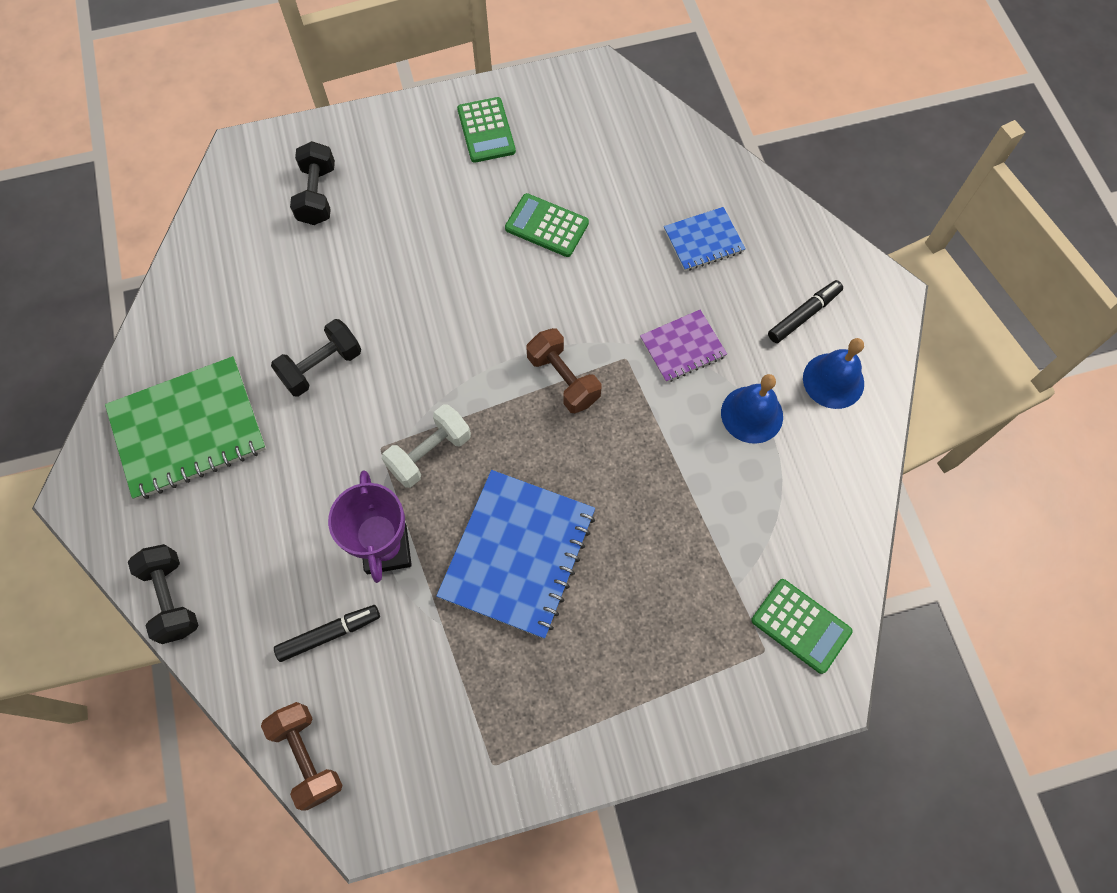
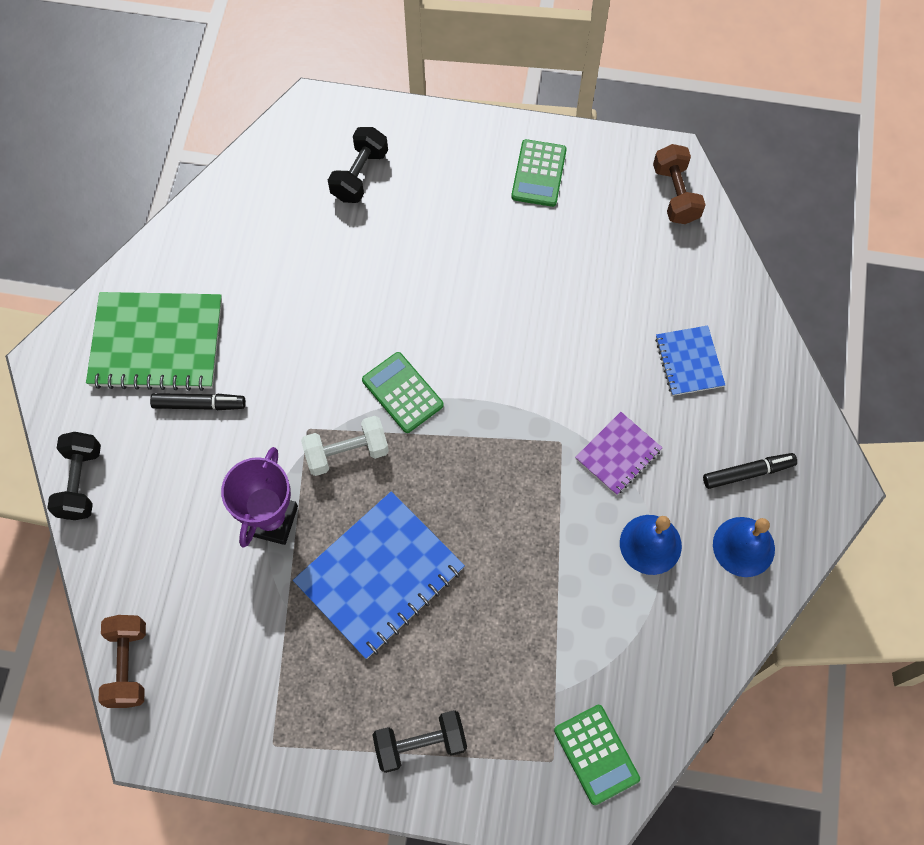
camera: 25 degrees right, 0 degrees up
(321, 366) = (291, 335): black dumbbell -> black dumbbell (420, 743)
(329, 634) = (191, 571): black marker -> black marker (199, 404)
(547, 226) = (550, 287): green calculator -> green calculator (402, 392)
(563, 379) = (495, 437): brown dumbbell -> brown dumbbell (675, 194)
(682, 347) = (618, 454): purple notebook -> purple notebook turned 45 degrees counterclockwise
(703, 240) = (689, 362): blue notebook -> blue notebook turned 75 degrees clockwise

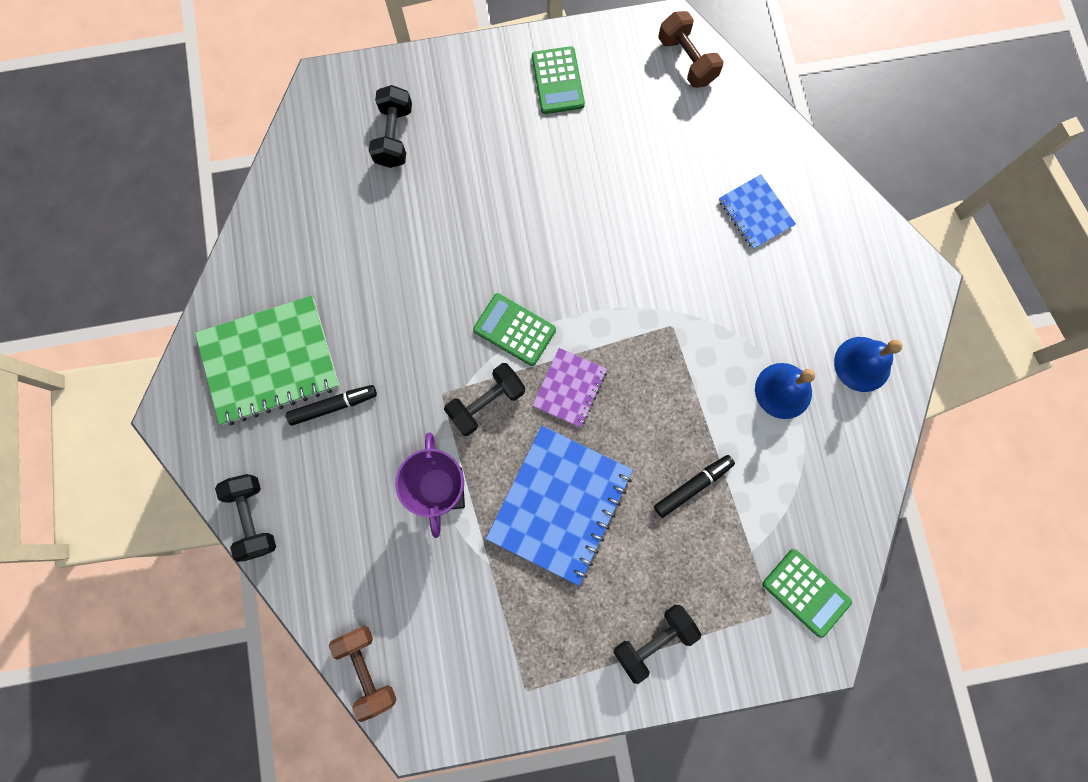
camera: 20 degrees left, 10 degrees up
(347, 452) = (486, 403): white dumbbell -> black dumbbell
(618, 454) = (725, 319): purple notebook -> purple notebook (569, 388)
(748, 473) = (842, 297): black marker -> black marker (693, 486)

